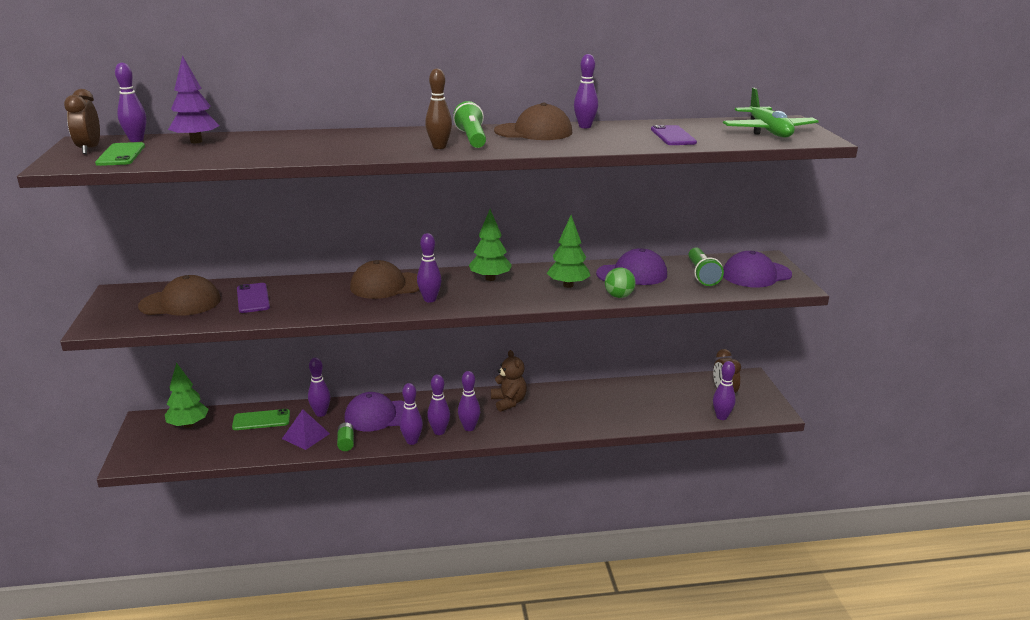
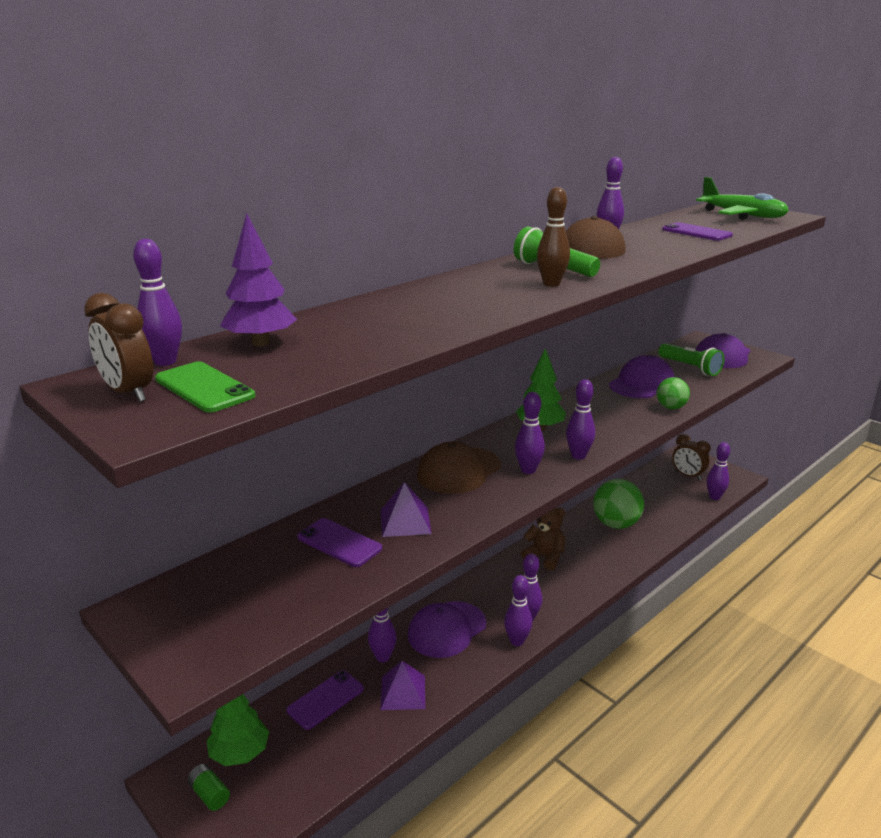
camera: 35 degrees left, 0 degrees up
(180, 303) = (255, 587): brown cap -> none
(261, 420) = (325, 699): green phone -> purple phone
(305, 300) = (405, 521): none -> purple pyramid
(346, 443) = (456, 677): green battery -> green battery (209, 794)
(469, 428) = (548, 600): purple bowling pin -> purple bowling pin (578, 456)
(568, 285) = (615, 411): green tree -> none
(599, 403) = (616, 524): none -> green ball

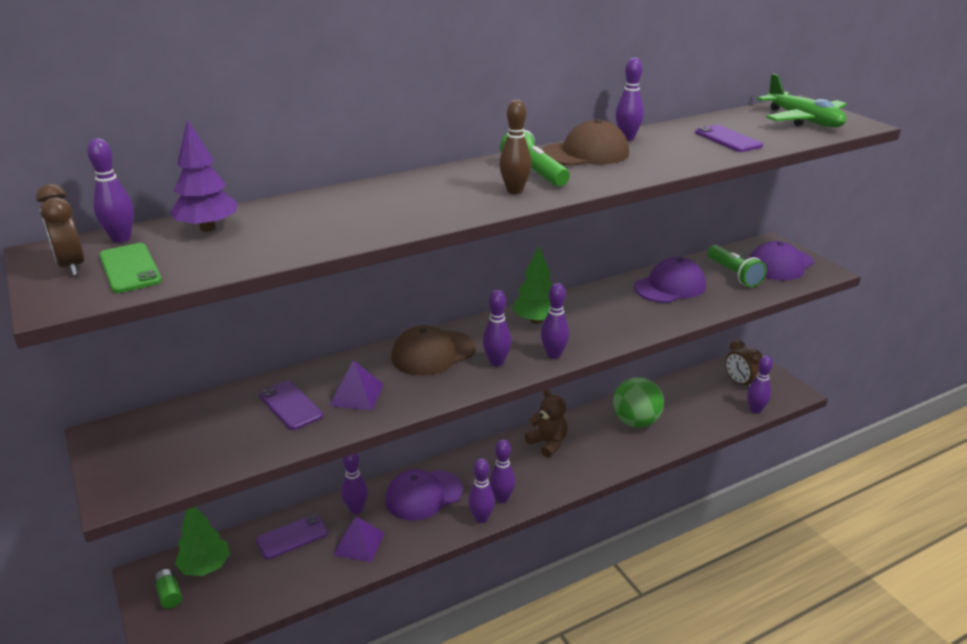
camera: 15 degrees right, 5 degrees up
(671, 407) = (681, 316): green ball -> none

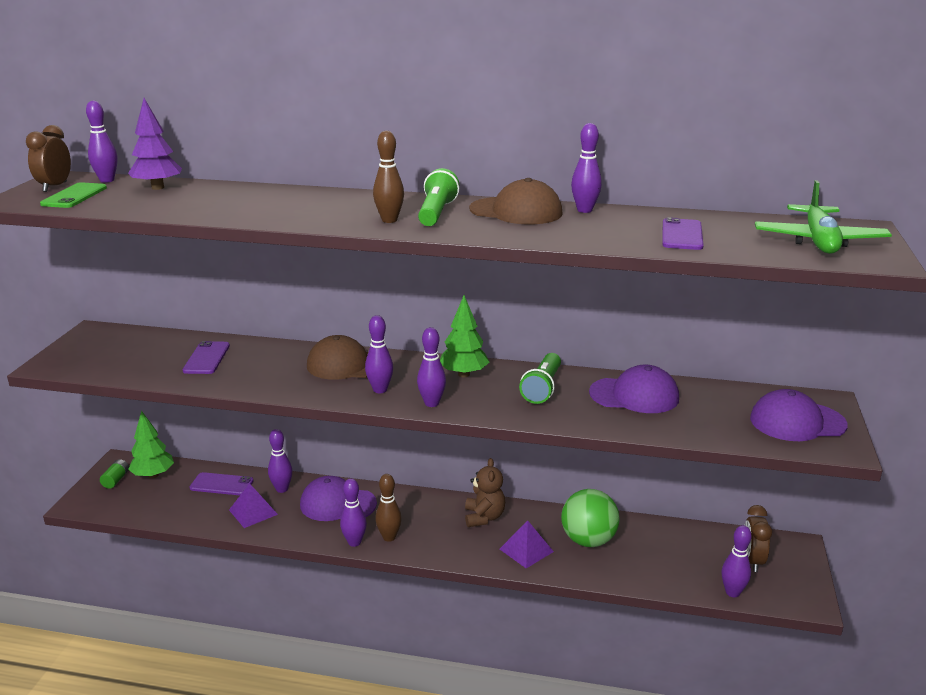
camera: 40 degrees right, 5 degrees down
(357, 395) = (254, 369): purple pyramid -> purple pyramid (526, 550)
(502, 498) = (389, 537): purple bowling pin -> brown bowling pin
(734, 274) = (723, 411): green flashlight -> green flashlight (542, 388)

